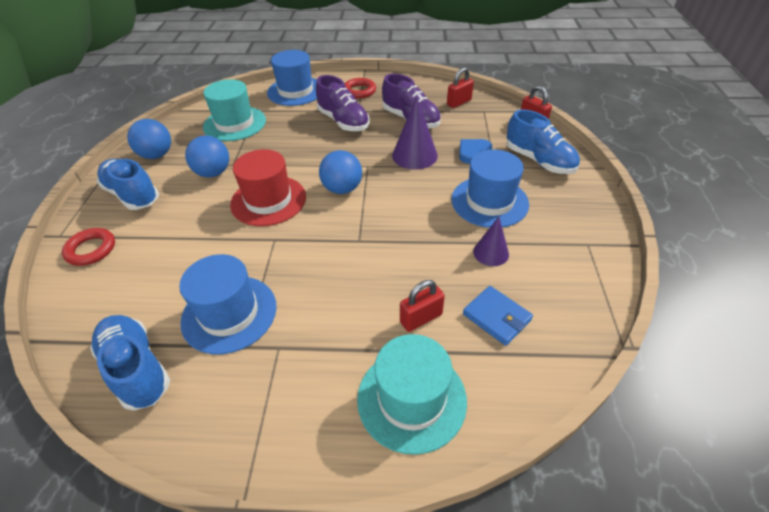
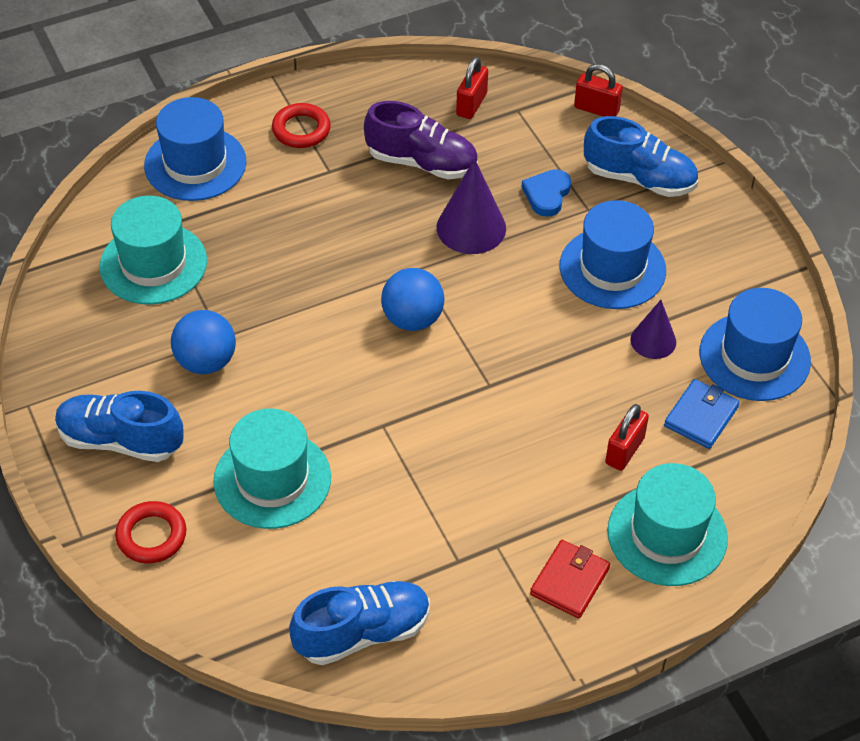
camera: 30 degrees left, 5 degrees up
(137, 369) = (362, 633): blue shoe -> blue shoe turned 135 degrees clockwise
(157, 155) = (85, 364): blue ball -> none
(184, 245) = (272, 479): none -> turquoise hat
(229, 313) = (410, 535): blue hat -> blue hat (754, 357)
(268, 200) = (326, 374): red hat -> none
(308, 401) = (569, 581): none -> red wallet
(343, 121) = (323, 201): purple shoe -> none
(496, 317) = (701, 416): blue wallet -> blue wallet turned 75 degrees counterclockwise

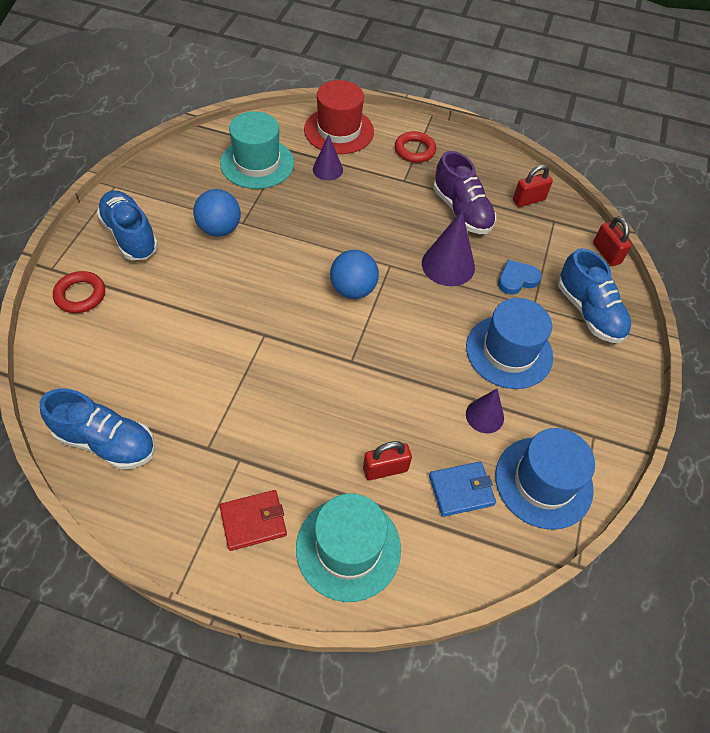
camera: 40 degrees right, 5 degrees up
(195, 164) = (339, 130): blue hat -> red hat
(237, 216) = (327, 169): none -> purple cone
(272, 479) = (172, 315): turquoise hat -> none

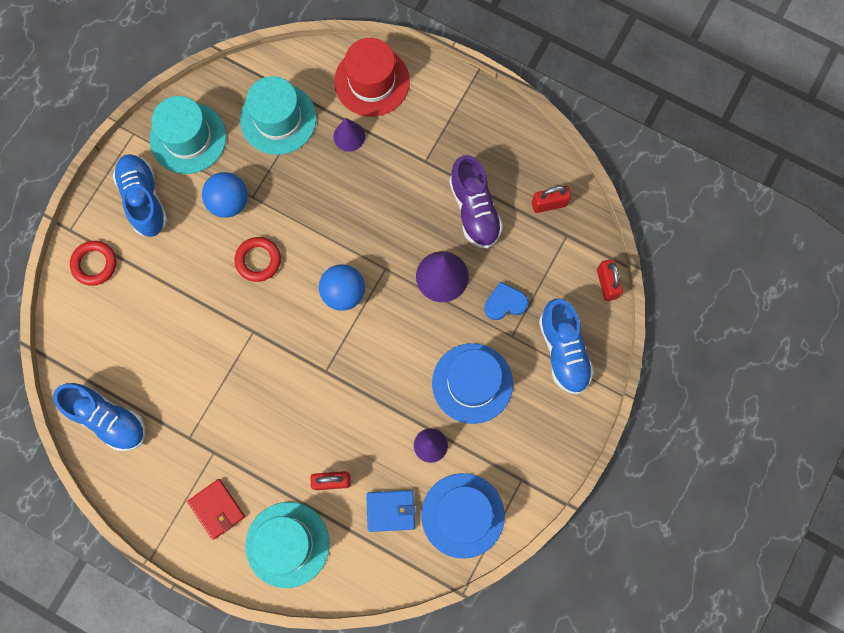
camera: 15 degrees right, 20 degrees up
(170, 184) = (188, 138): none -> turquoise hat
(253, 521) = (217, 509): red wallet -> red wallet turned 60 degrees clockwise
(414, 150) = (447, 120): red ring -> red ring (258, 260)

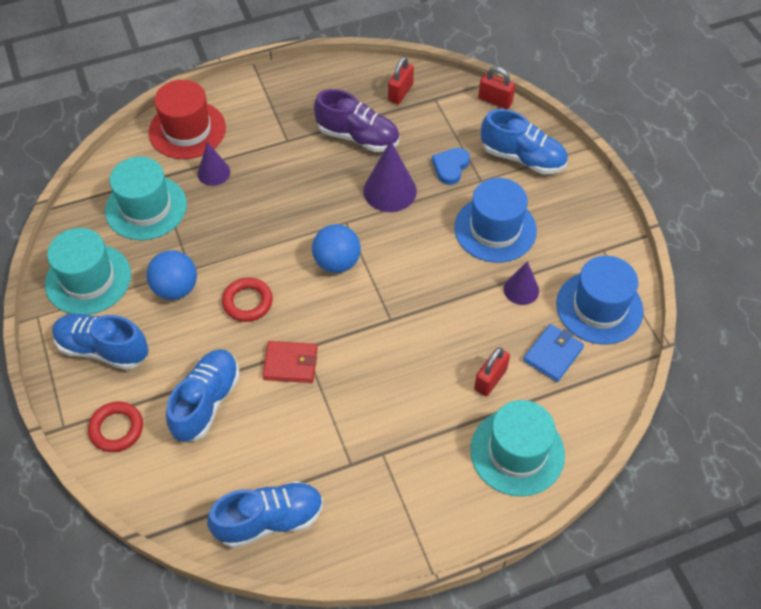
camera: 50 degrees left, 20 degrees down
(159, 303) = (206, 402): none -> blue shoe
(217, 509) = (436, 487): red wallet -> red wallet (290, 364)

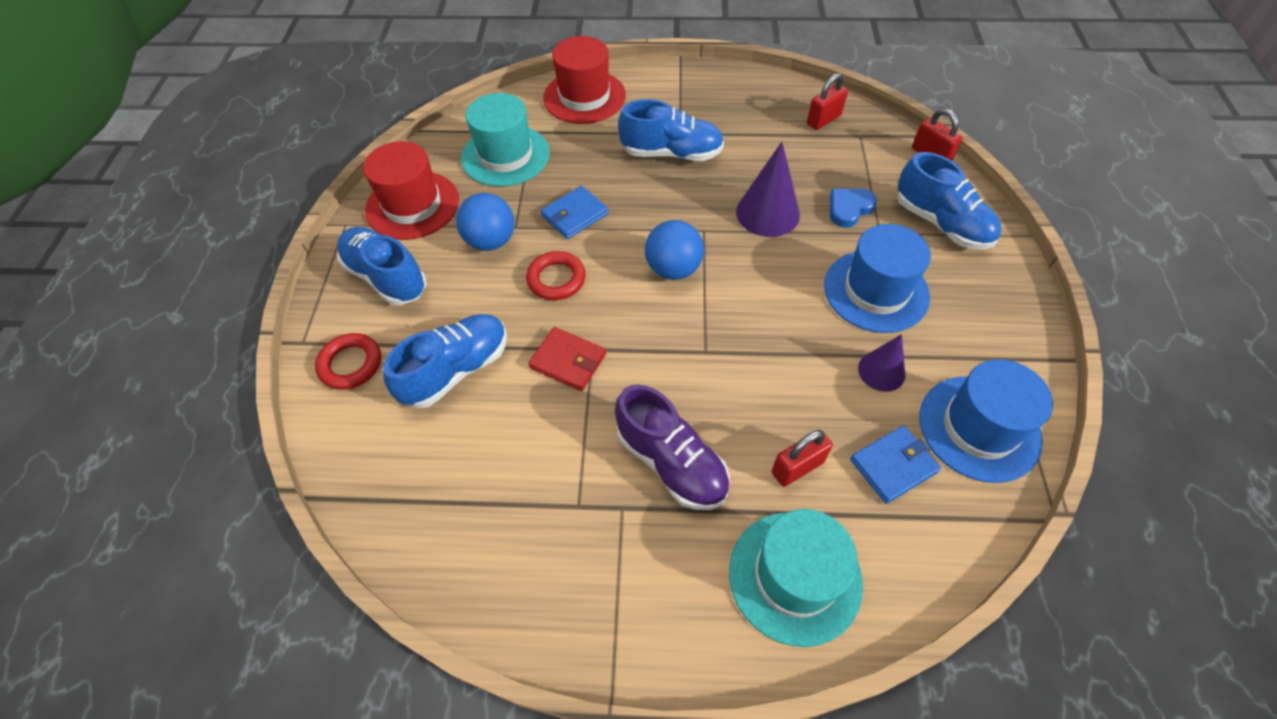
camera: 25 degrees right, 0 degrees up
(88, 279) = (412, 205): turquoise hat -> red hat
(213, 173) = (589, 142): purple cone -> none
(235, 242) = (575, 215): none -> blue wallet
(269, 520) = (450, 536): blue shoe -> blue shoe (671, 153)
(358, 137) = (757, 150): purple shoe -> purple shoe (671, 462)

